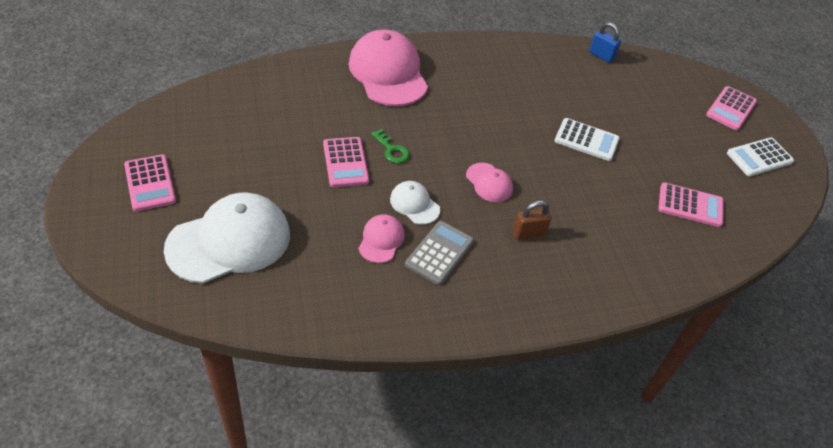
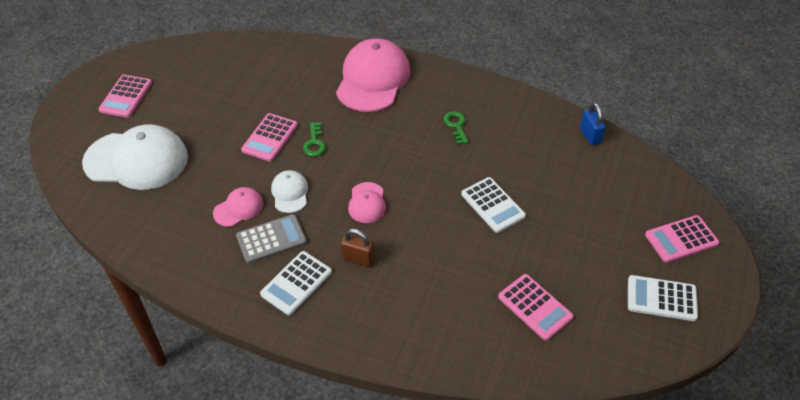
camera: 40 degrees right, 0 degrees up
(496, 87) = (456, 126): none -> green key
(499, 280) = (296, 283): none -> white calculator

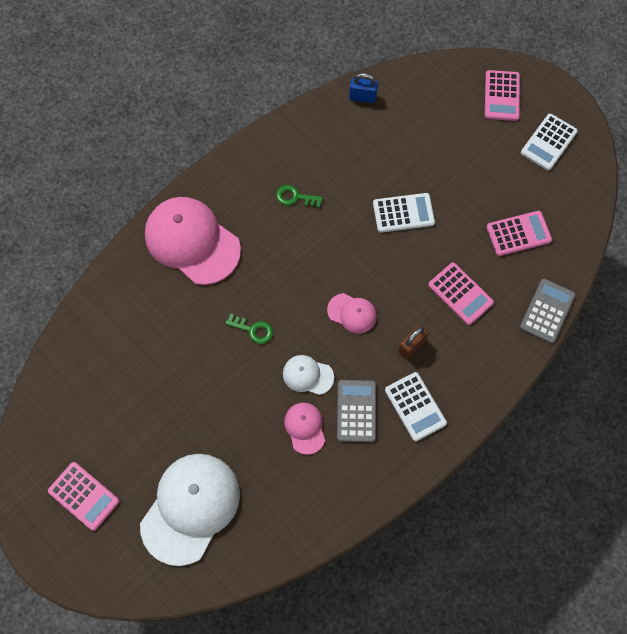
camera: 65 degrees left, 20 degrees up
(270, 138) = (225, 368): pink calculator -> pink calculator (460, 294)
(462, 364) = (547, 311): none -> grey calculator

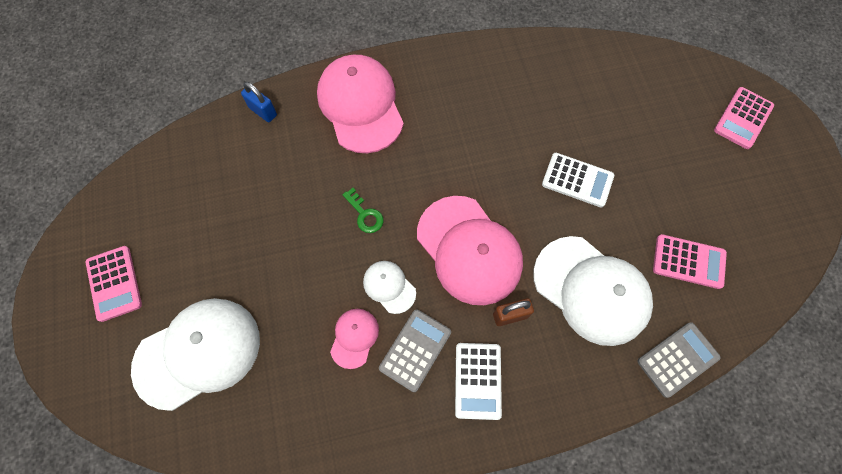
camera: 30 degrees right, 0 degrees up
(295, 197) = (479, 113): green key -> none
(352, 313) = (469, 250): pink cap -> pink cap, size x2.10
(362, 97) = (598, 55): blue padlock -> blue padlock (263, 111)
(460, 294) = (591, 290): pink calculator -> white cap
(548, 142) = (770, 186): white calculator -> none

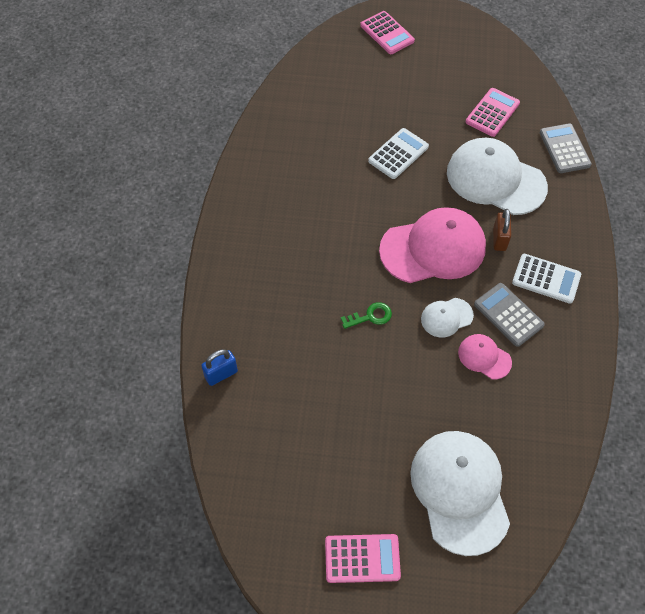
camera: 70 degrees left, 10 degrees down
(360, 105) = (254, 288): pink cap -> none
(591, 290) = (495, 179): white cap -> white cap turned 120 degrees counterclockwise

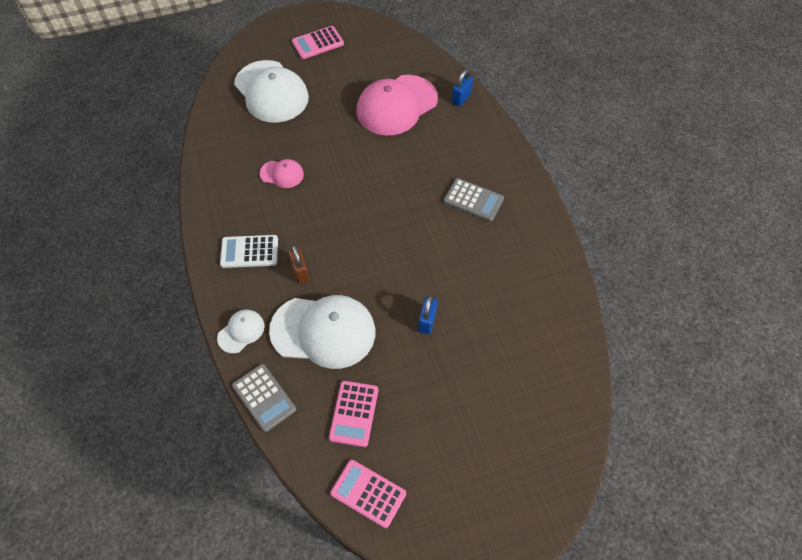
camera: 155 degrees right, 0 degrees up
(370, 316) = (379, 170): green key -> none
(387, 33) = (520, 482): pink calculator -> pink calculator (368, 493)
(398, 154) = (427, 321): white calculator -> blue padlock
(433, 248) = (354, 241): pink cap -> pink cap (396, 105)
(446, 317) = (321, 191): white cap -> white cap (241, 331)
(508, 315) = (273, 211): grey calculator -> grey calculator (473, 200)

